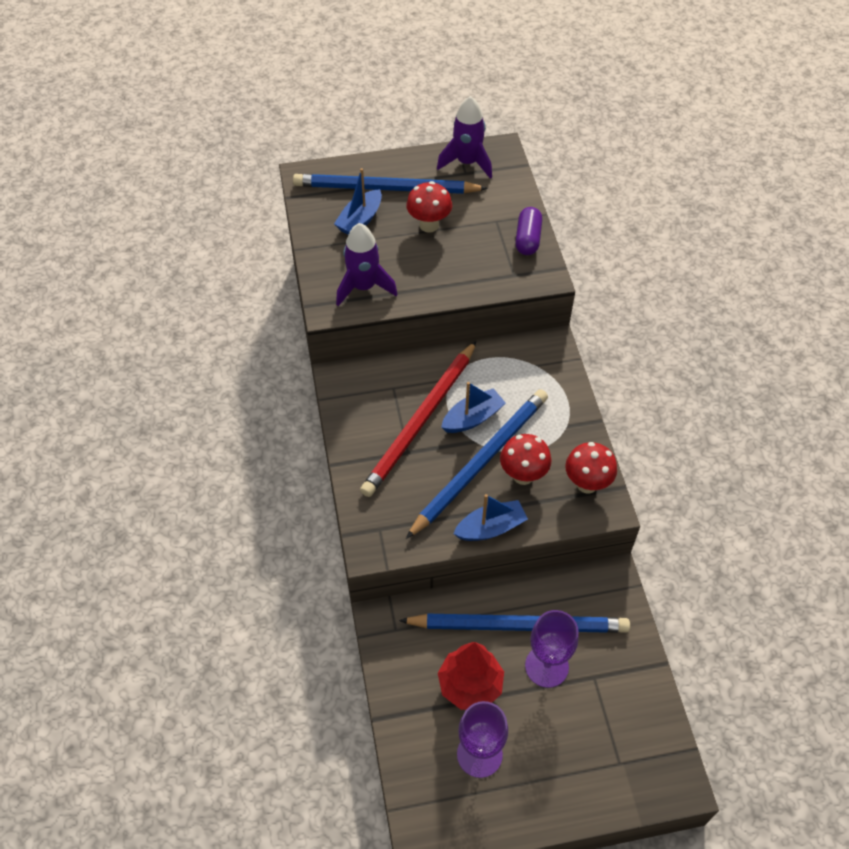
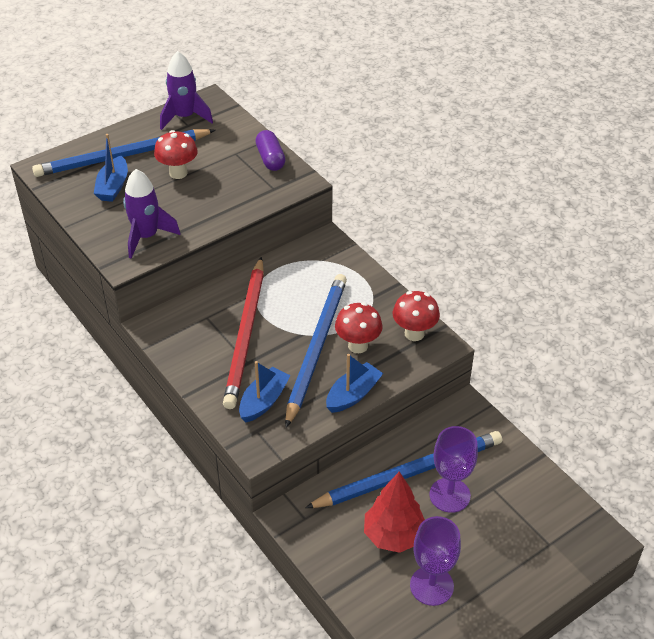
camera: 25 degrees left, 10 degrees down
(472, 418) = (290, 317): blue boat -> blue boat (264, 401)

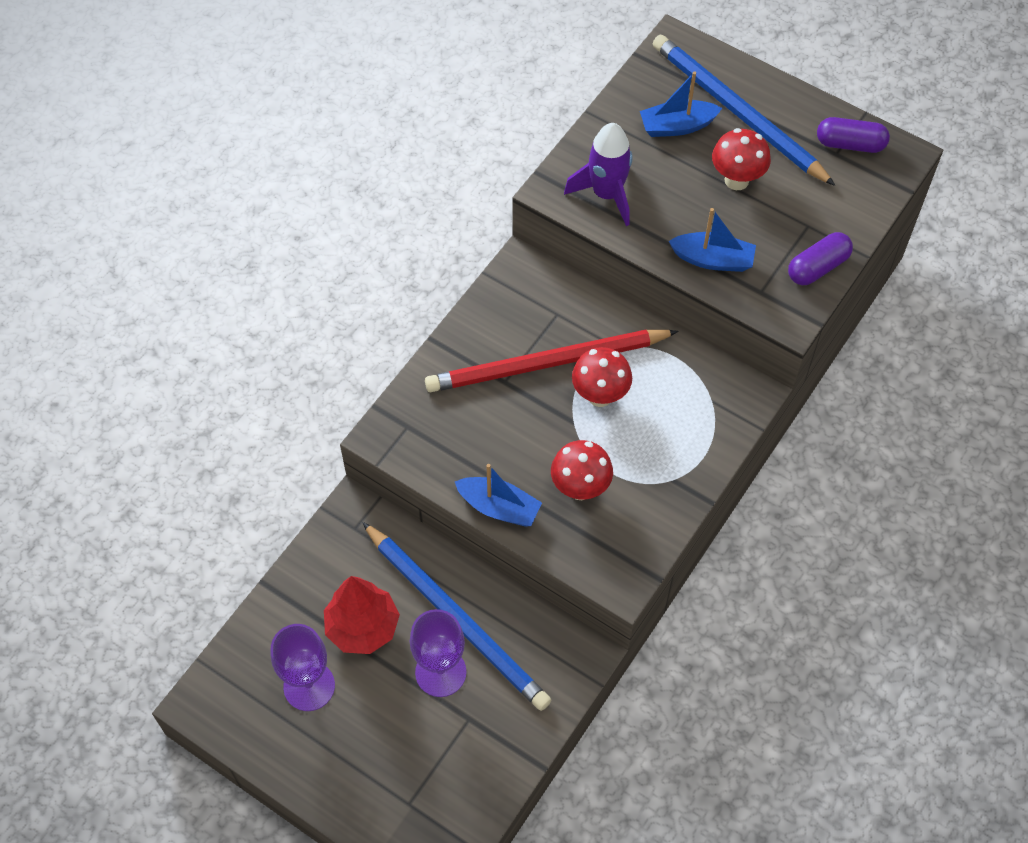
camera: 70 degrees right, 15 degrees up
(185, 117) = (850, 144): purple rocket -> purple capsule
(264, 401) = (452, 418): blue boat -> blue boat (713, 259)
(316, 348) = (556, 445): blue pencil -> none
(414, 333) = (628, 546): red mushroom -> red mushroom (600, 396)

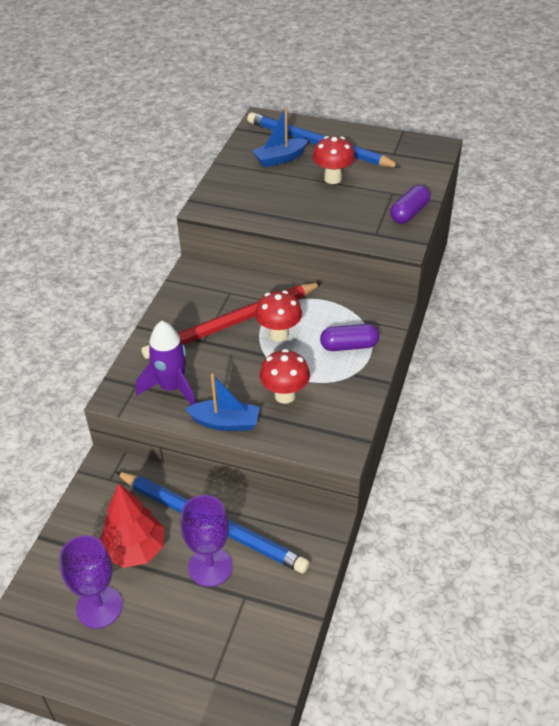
camera: 15 degrees left, 15 degrees down
(606, 194) = (244, 202): purple rocket -> purple rocket (172, 388)
(713, 259) = (334, 223): blue boat -> none
(850, 144) = (401, 147): purple capsule -> purple capsule (349, 346)

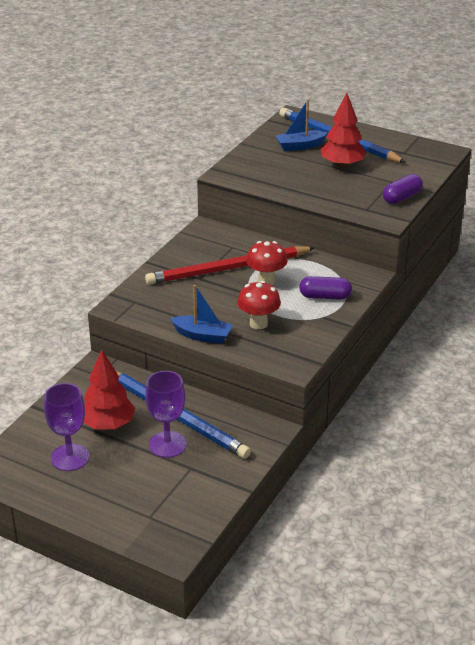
camera: 10 degrees right, 10 degrees down
(172, 388) = (164, 307): purple rocket -> none
(332, 178) = (342, 165): red mushroom -> red tree

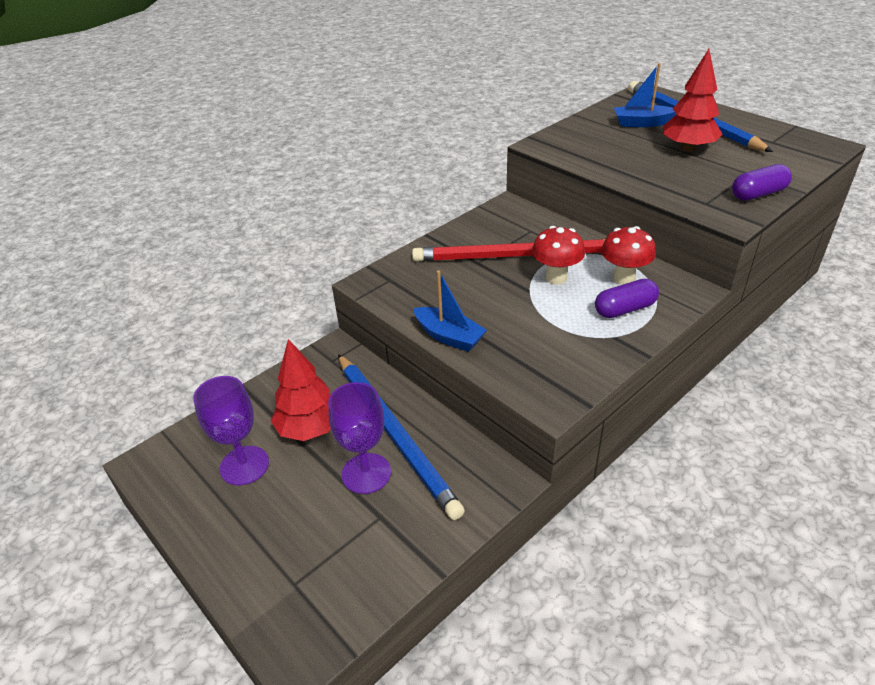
camera: 20 degrees right, 5 degrees up
(258, 324) = (525, 332): red mushroom -> red mushroom (623, 278)
(325, 296) = (625, 309): purple capsule -> purple capsule turned 45 degrees counterclockwise

